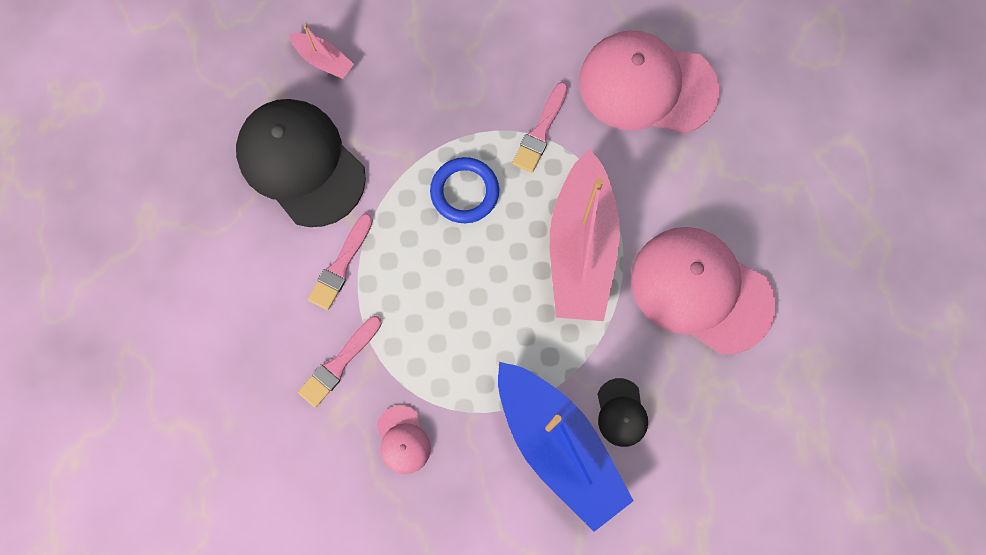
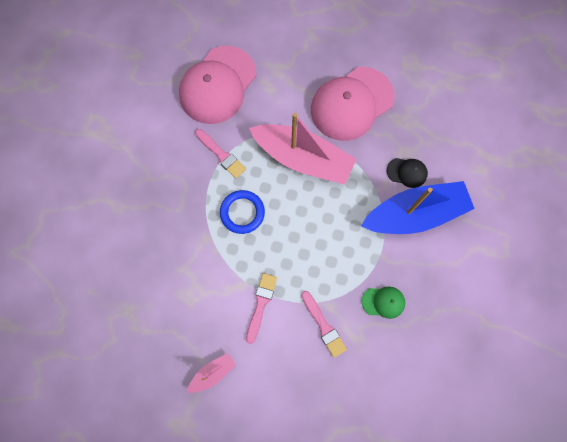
camera: 70 degrees left, 0 degrees up
(301, 163) = (182, 308): black cap -> none
(324, 60) = (116, 270): pink boat -> pink boat (213, 373)
(341, 265) = (261, 304): pink brush -> pink brush turned 120 degrees counterclockwise
(403, 440) = (383, 302): pink cap -> green cap

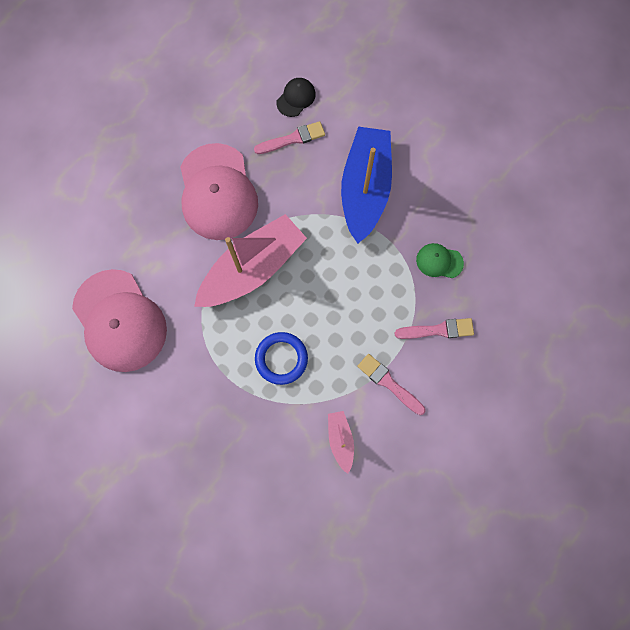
camera: 65 degrees left, 0 degrees up
(213, 373) = (438, 464): pink boat -> pink boat (340, 440)
(221, 155) = (204, 352): pink brush -> pink brush (293, 139)
(383, 302) = (439, 261): green cap -> green cap turned 105 degrees counterclockwise
(407, 172) = (319, 175): black cap -> black cap (296, 98)

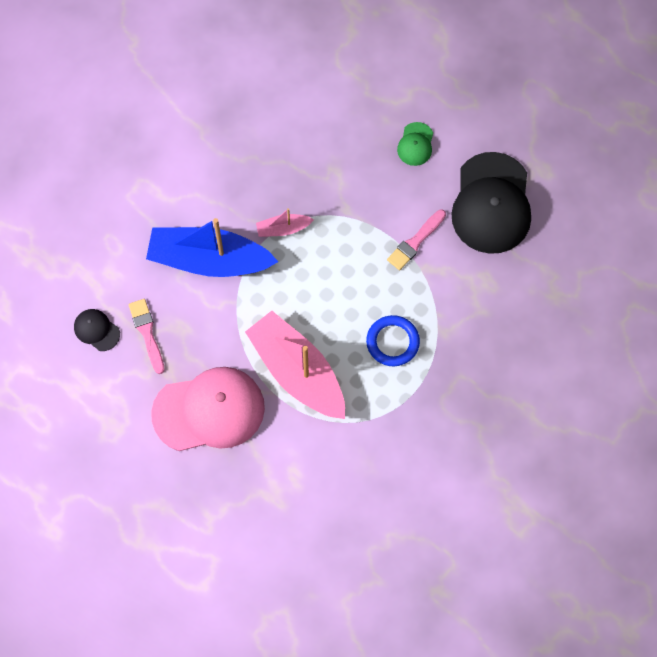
camera: 90 degrees left, 5 degrees down
(120, 321) = (354, 505): pink cap -> none
(340, 440) = (471, 287): pink boat -> pink boat (283, 229)
(435, 465) = (491, 203): none -> black cap
(438, 330) = (362, 195): pink brush -> none
(439, 261) = (290, 191): green cap -> green cap (415, 144)

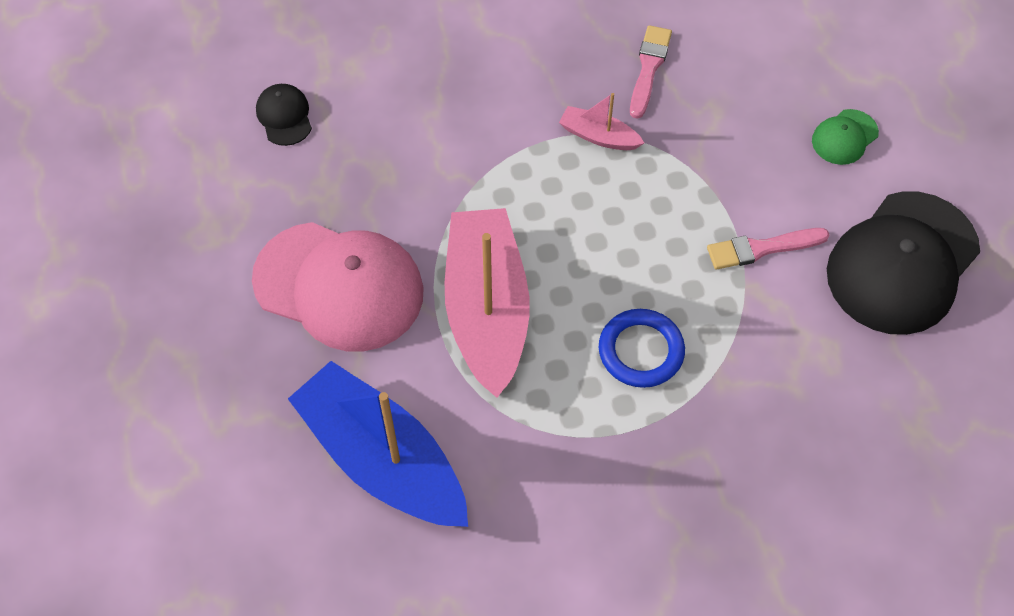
camera: 35 degrees right, 10 degrees down
(147, 333) = (339, 154): pink brush -> pink brush (649, 68)
(209, 260) = (479, 118): blue boat -> blue boat (382, 459)

